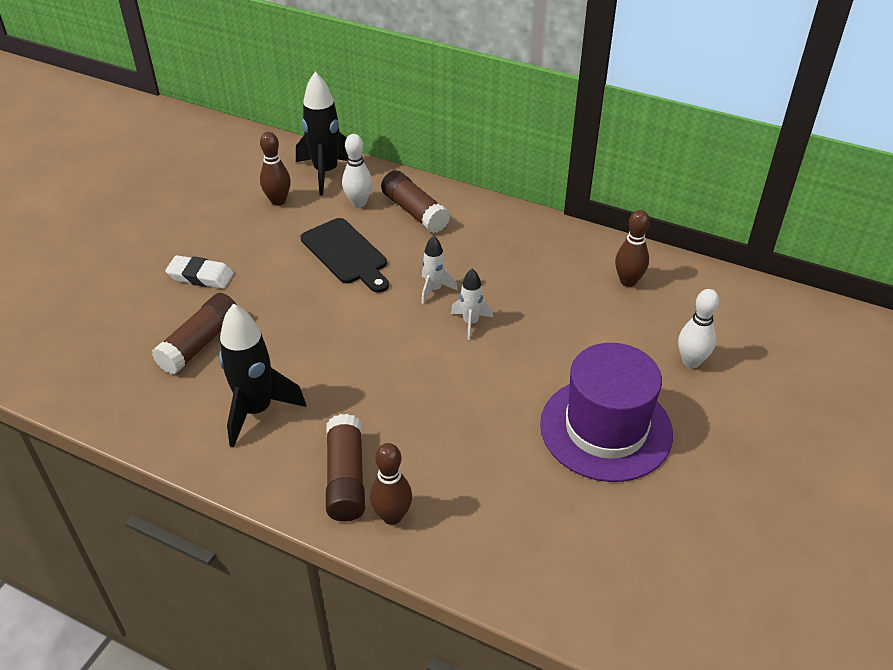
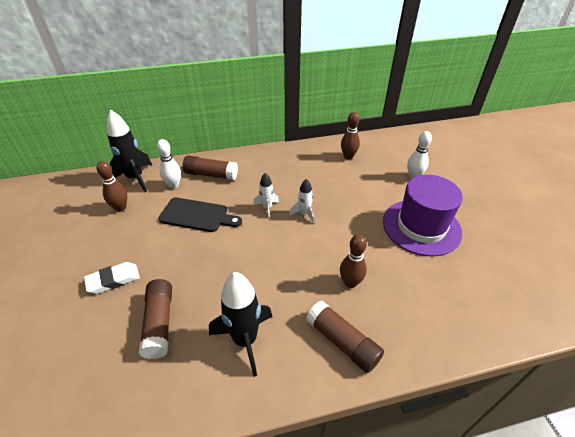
camera: 40 degrees left, 0 degrees up
(392, 516) = (390, 344): brown bowling pin -> brown bowling pin (350, 282)

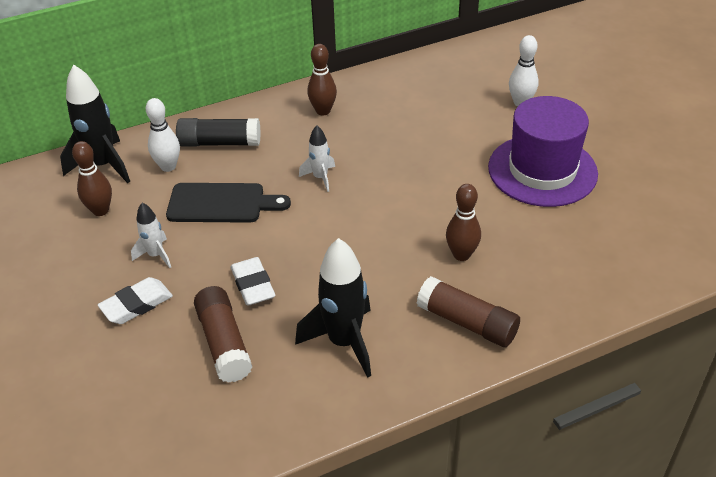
camera: 10 degrees left, 0 degrees up
(196, 280) = (253, 285): none -> white eraser
(211, 175) = (220, 143): brown glue stick -> black glue stick
(304, 214) = (377, 178): white rocket -> white rocket (156, 255)
(348, 156) = (420, 86): brown bowling pin -> brown bowling pin (323, 111)

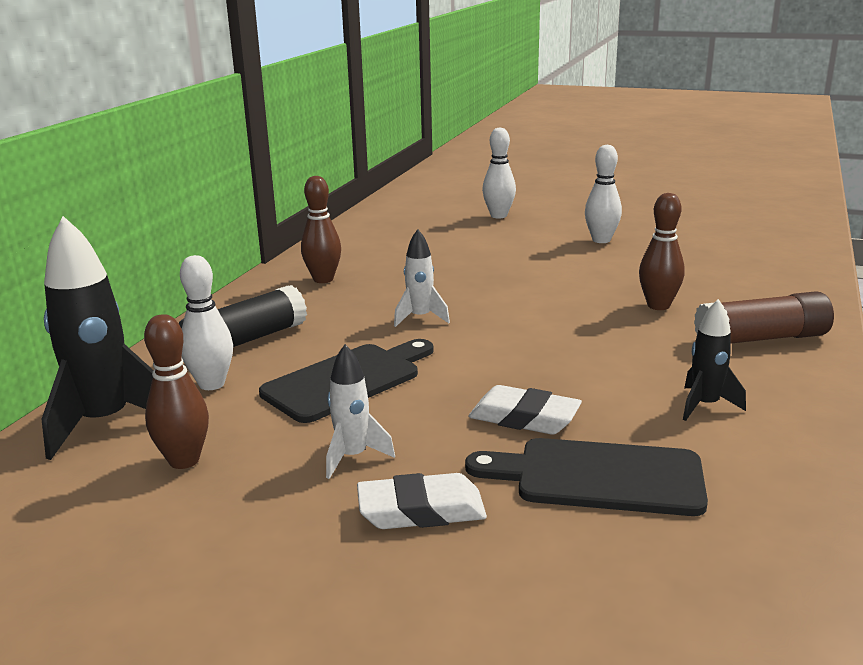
camera: 45 degrees left, 20 degrees down
(137, 304) = (421, 510): white eraser -> white eraser turned 75 degrees clockwise
(224, 343) = (598, 477): brown glue stick -> black cutting board
(344, 342) = (705, 405): black rocket -> black rocket, size x0.54
(542, 170) = (601, 240): purple hat -> white bowling pin

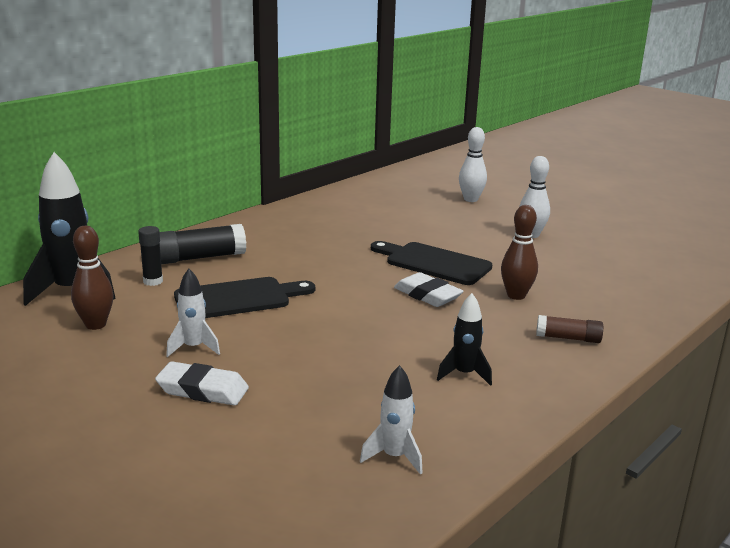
camera: 20 degrees right, 0 degrees up
(212, 384) = (153, 281): white bowling pin -> black glue stick
(323, 279) = (290, 224): brown bowling pin -> none
(420, 318) = (329, 267): white rocket -> white rocket (394, 457)
(524, 418) = (327, 351): white eraser -> white eraser (427, 295)
(598, 477) = (334, 400): black cutting board -> black cutting board (433, 263)
(761, 339) = (568, 338): brown glue stick -> brown glue stick, size x0.59

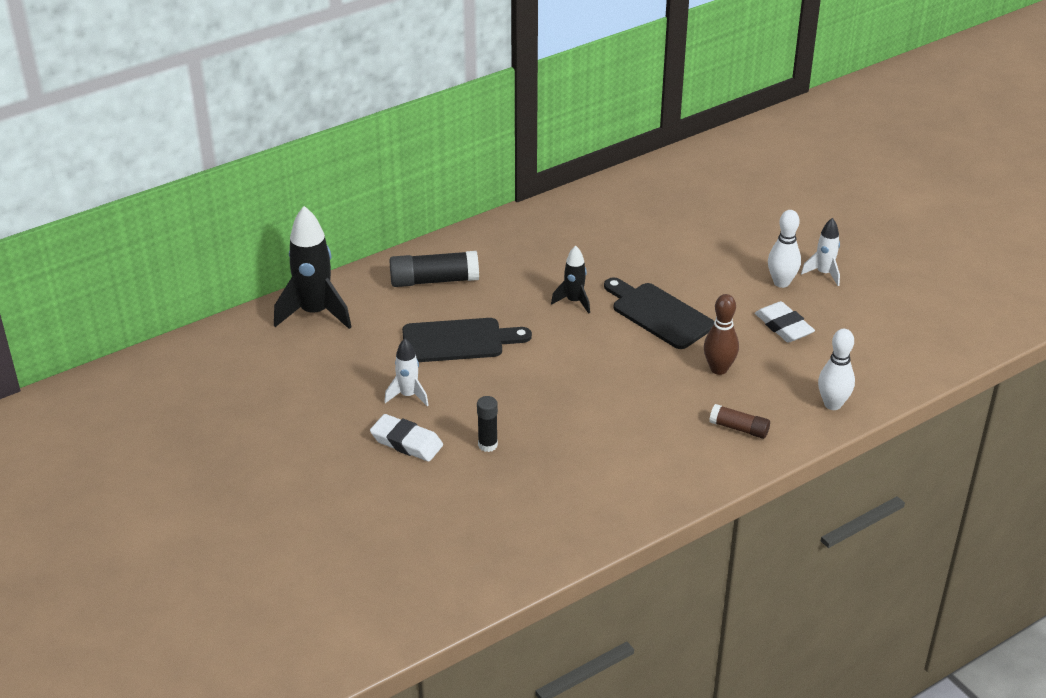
camera: 15 degrees right, 15 degrees up
(95, 325) = (331, 358): brown bowling pin -> none
(153, 281) = (387, 309): black glue stick -> black glue stick (487, 445)
(394, 457) = (535, 527): white rocket -> white rocket (824, 273)
(427, 295) = (634, 358): white eraser -> white eraser (783, 326)
(464, 374) = (625, 456): black rocket -> black rocket (574, 301)
(471, 199) = (744, 216): white bowling pin -> white bowling pin (832, 404)

